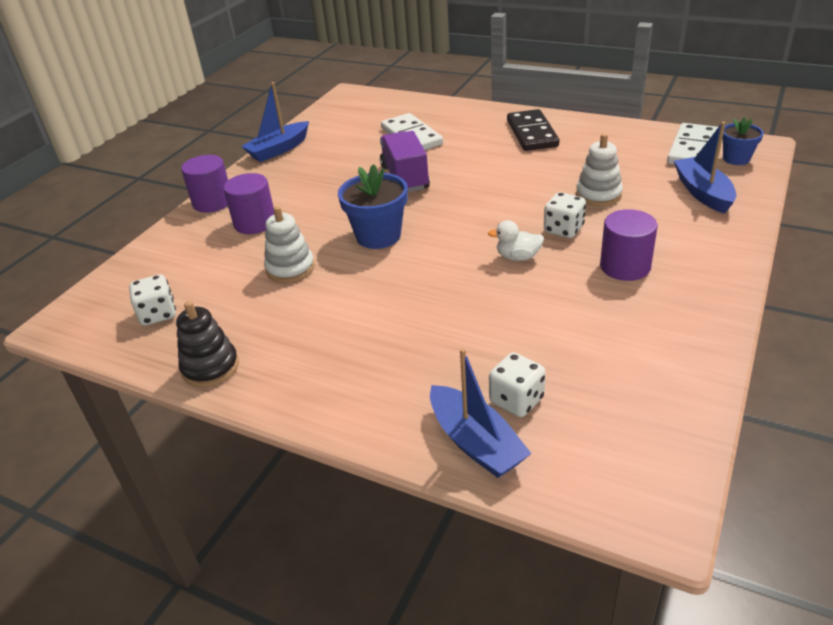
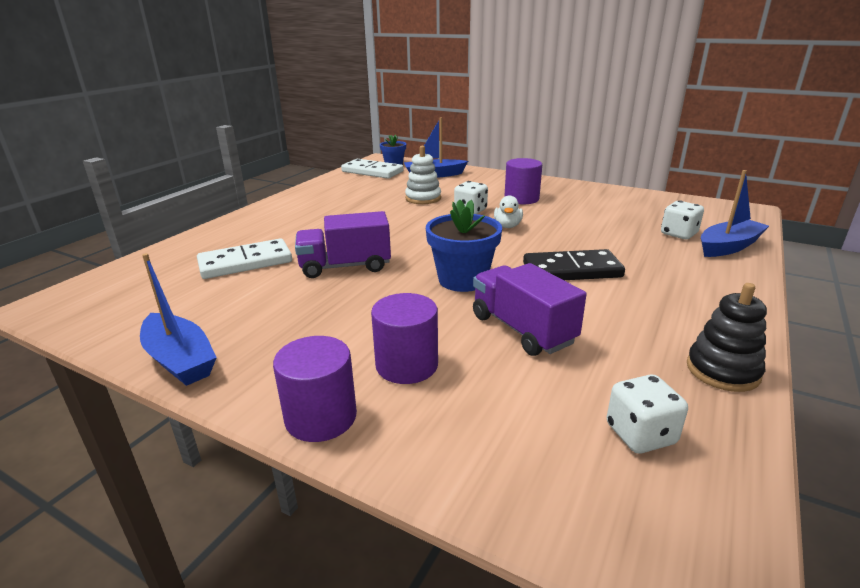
camera: 90 degrees left, 10 degrees down
(290, 268) = (522, 329): white stacking toy -> purple truck
(532, 133) = (298, 211): black domino -> black domino (572, 270)

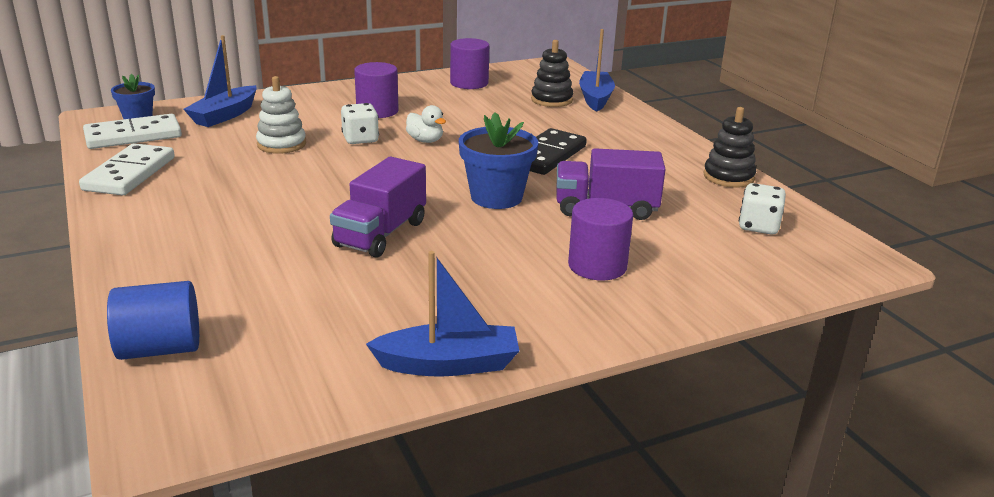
camera: 55 degrees left, 0 degrees up
(141, 268) = (160, 348): none -> blue cylinder
(245, 262) = (272, 280): white domino -> white domino (130, 174)
(321, 417) = (625, 320): purple cylinder -> purple cylinder (469, 83)
(678, 234) = (551, 100): white dice -> black stacking toy

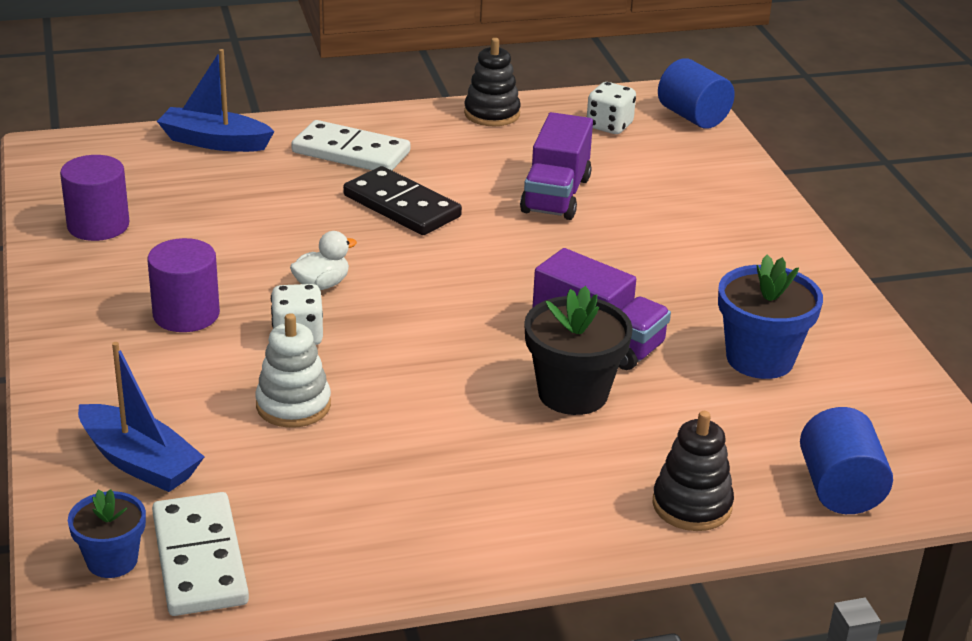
camera: 80 degrees left, 5 degrees up
(130, 174) = (366, 549): white domino -> white domino (351, 152)
(302, 227) = (572, 393): none -> black flower pot
(448, 364) = (855, 322): blue boat -> none
(496, 197) = (514, 255): blue flower pot -> blue flower pot (760, 359)
(551, 100) = (205, 173): black stacking toy -> black stacking toy (692, 505)
(597, 266) = (682, 222): purple cylinder -> none
(825, 268) = (693, 117): none -> blue cylinder

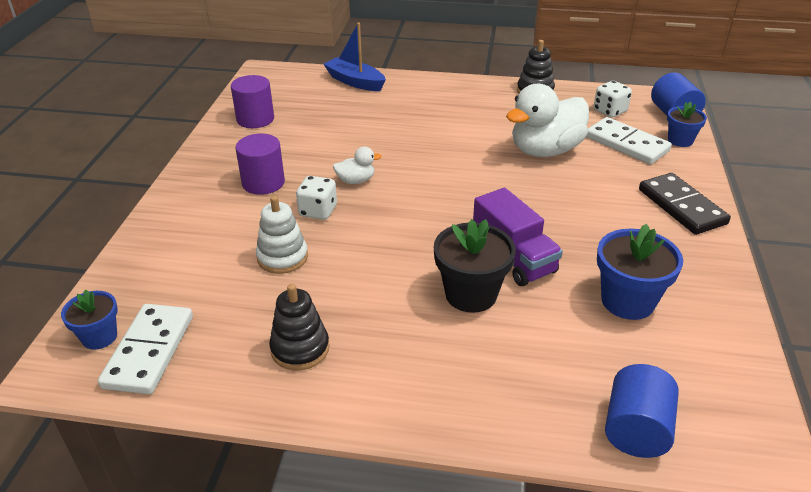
camera: 25 degrees right, 5 degrees up
(139, 462) = (166, 273): blue boat -> none
(351, 152) = (430, 101): white domino -> white domino (627, 144)
(402, 206) = (439, 140): black domino -> black domino (682, 206)
(556, 195) = (545, 150): purple truck -> white duck
(692, 505) = (507, 409): black stacking toy -> black stacking toy (300, 349)
(719, 150) = (680, 140): none -> blue flower pot

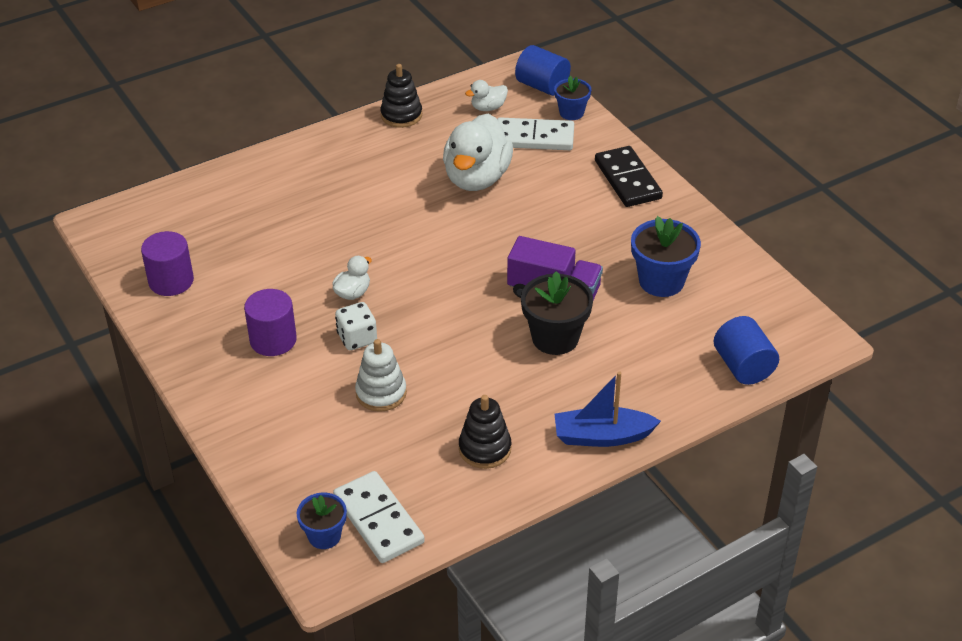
camera: 40 degrees left, 5 degrees up
(355, 82) = (215, 187): blue boat -> blue boat (602, 436)
(610, 111) = (488, 108): white dice -> white duck
(682, 206) = (628, 180): black domino -> black domino turned 45 degrees clockwise

